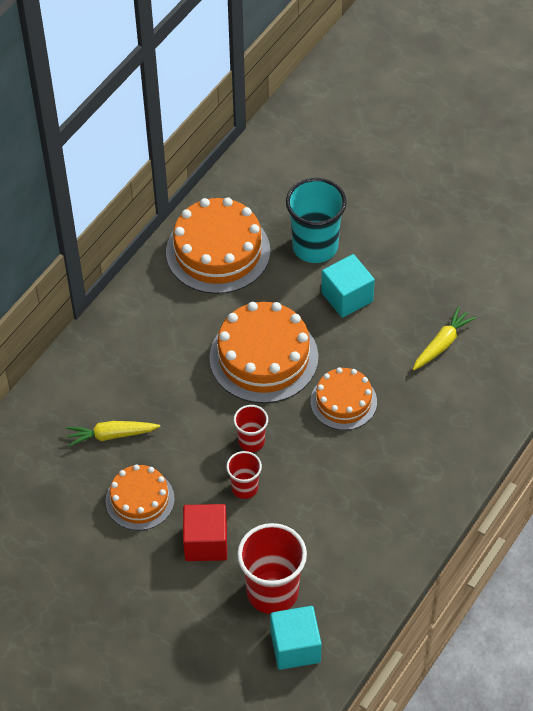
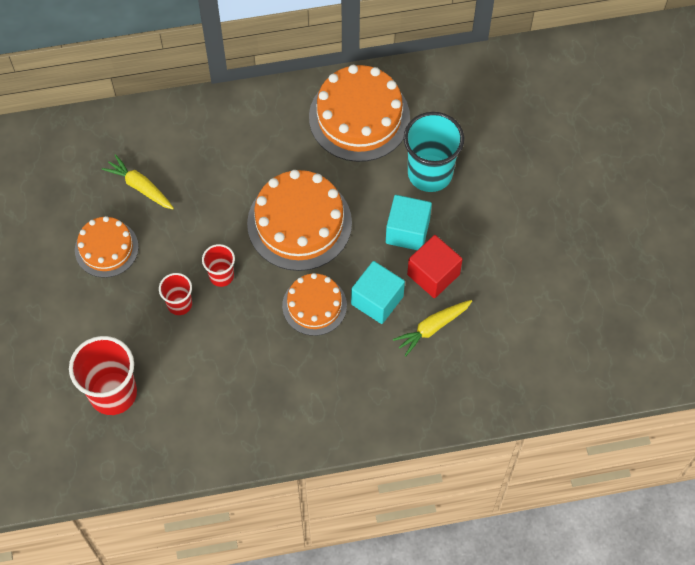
camera: 45 degrees right, 10 degrees up
(206, 542) = (112, 318): red cube -> red cube (433, 274)
(295, 647) = (83, 444): turquoise cube -> turquoise cube (377, 300)
(442, 344) = (432, 328): yellow carrot -> yellow carrot turned 150 degrees clockwise

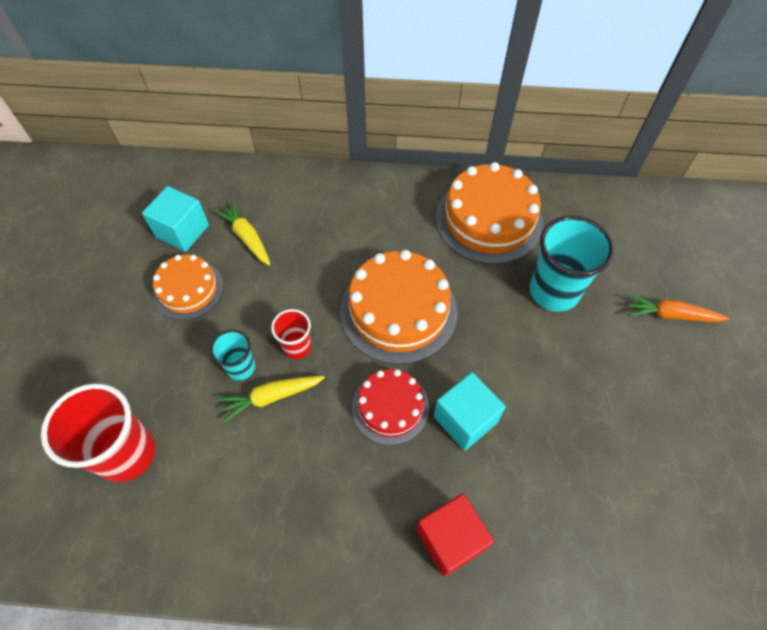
camera: 15 degrees right, 5 degrees down
(179, 304) = (241, 367): red cup -> turquoise cup
(314, 305) = (390, 407): orange cake -> red cake
(407, 231) = (517, 348): turquoise cube -> turquoise cube (182, 231)
(432, 328) = (525, 471): yellow carrot -> yellow carrot (271, 397)
(433, 274) = (538, 405): red cube -> red cube (450, 539)
(532, 171) = (670, 315): none -> orange carrot

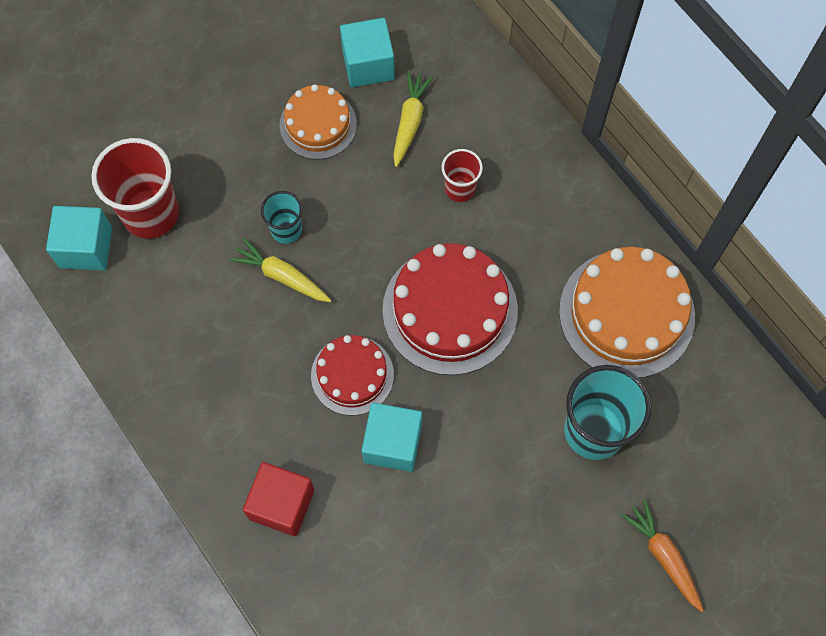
camera: 50 degrees right, 10 degrees up
(98, 529) = (86, 247): none -> turquoise cube
(297, 347) = (341, 257): red cup -> red cup (460, 189)
(398, 311) = (450, 310): orange cake -> red cake

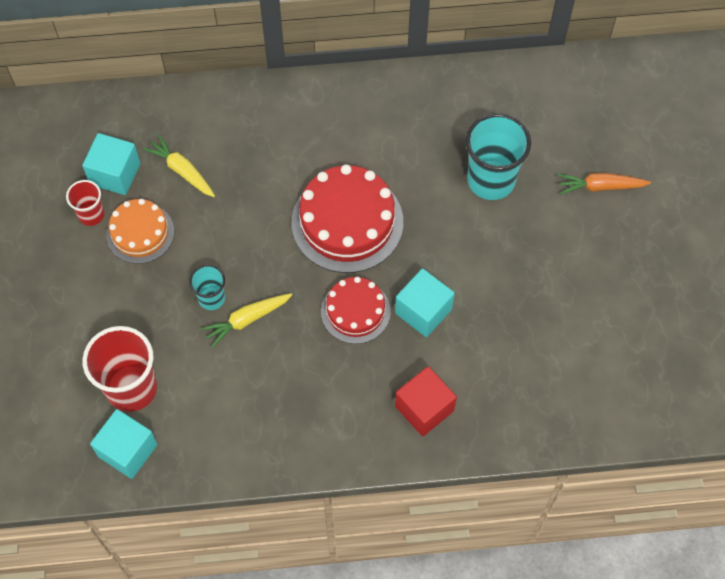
camera: 60 degrees left, 5 degrees down
(460, 189) = (258, 166): red cup -> red cup (91, 215)
(626, 313) = (420, 115): orange cake -> none

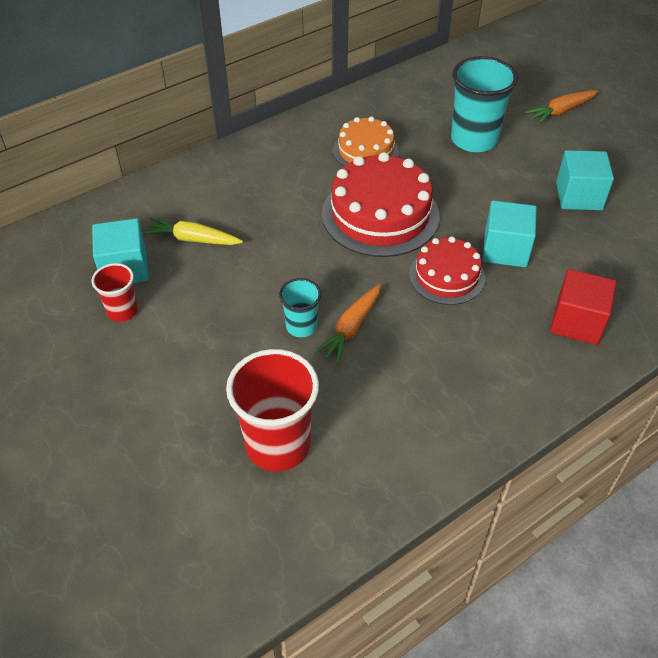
camera: 30 degrees left, 15 degrees down
(128, 450) = (319, 508): turquoise cube -> turquoise cube (578, 196)
(140, 233) = (186, 304): orange cake -> orange cake (365, 151)
(247, 320) = (351, 328): yellow carrot -> orange carrot

